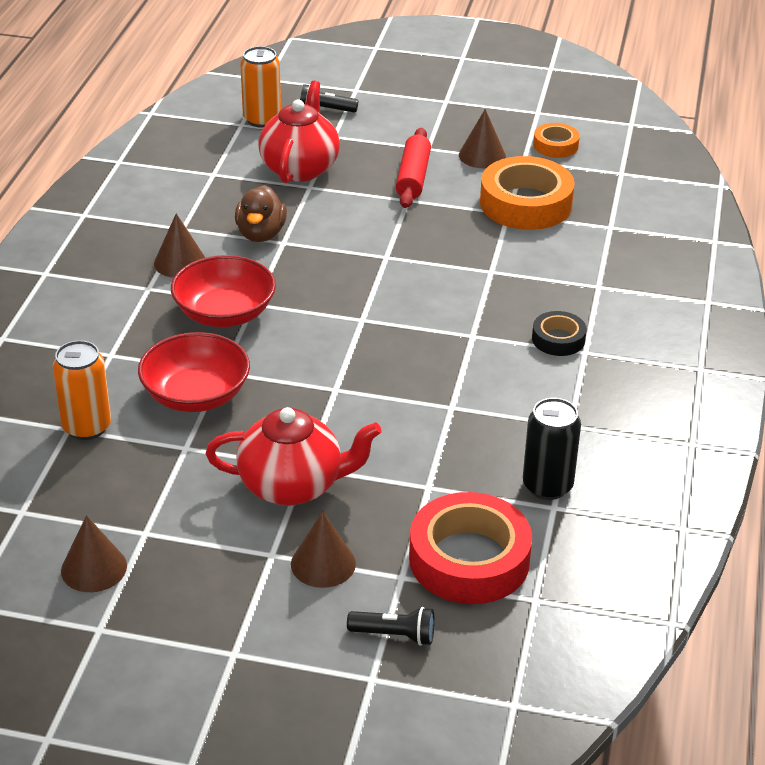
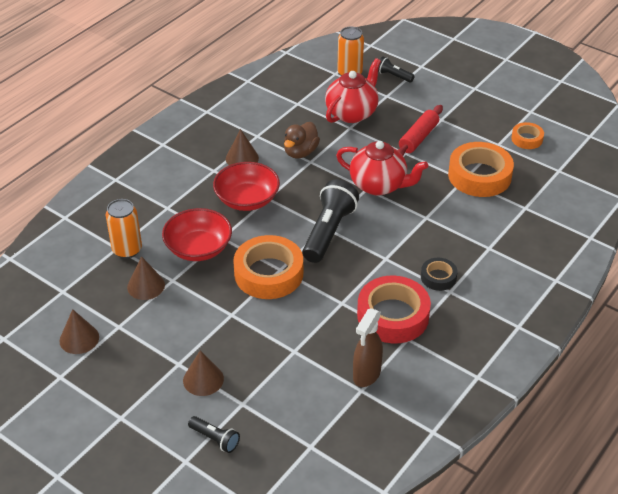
camera: 25 degrees right, 5 degrees up
(293, 485) = (217, 324): red teapot -> red teapot (379, 185)
(323, 399) = (268, 273): none -> orange tape
(371, 323) = (329, 232): none -> black flashlight
(469, 559) = (288, 406): red tape -> red tape (393, 316)
(482, 155) = (473, 134): brown cone -> brown cone (146, 286)
(547, 486) = (366, 374): black can -> brown spray bottle

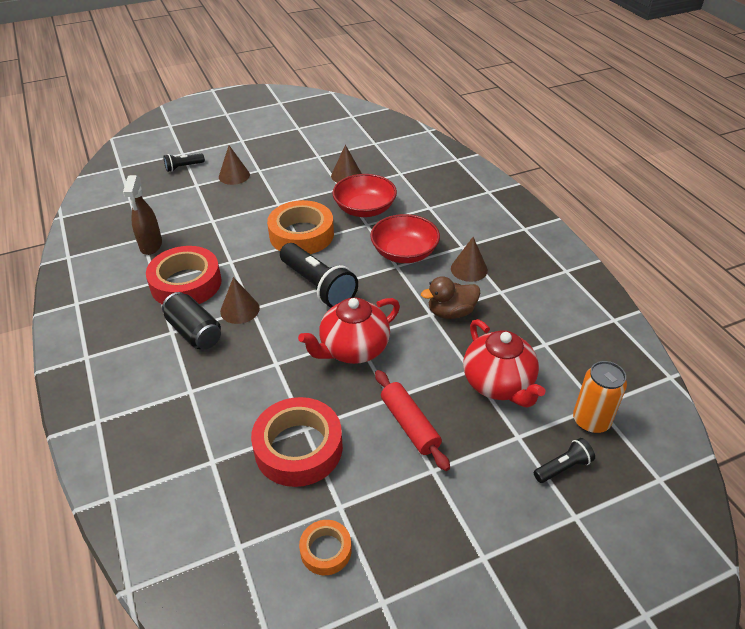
camera: 120 degrees right, 0 degrees up
(79, 339) = (323, 140): brown cone -> brown cone (240, 310)
(127, 250) = (393, 177): orange can -> none
(300, 152) = (451, 312): brown duck -> brown duck turned 75 degrees counterclockwise
(366, 374) = (151, 246): brown spray bottle -> brown spray bottle turned 150 degrees counterclockwise
(438, 277) = (194, 332): black tape -> black can
(479, 176) = (298, 448): orange tape -> red tape

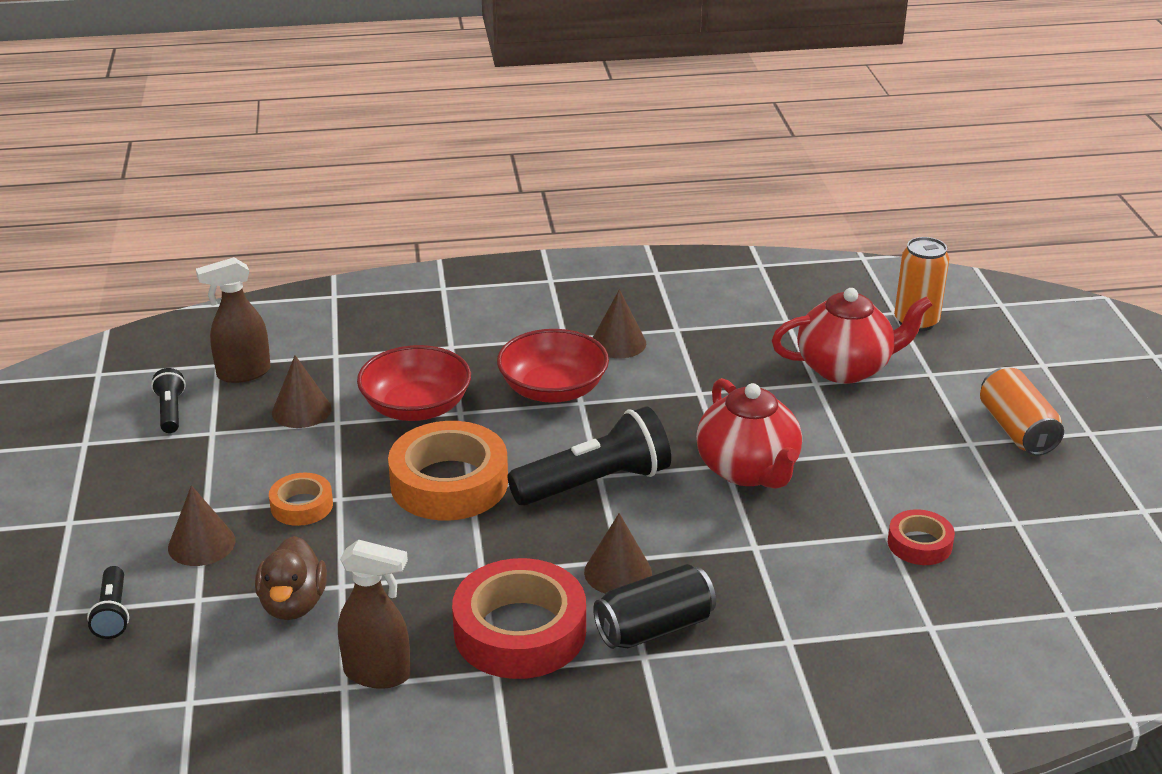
camera: 75 degrees left, 10 degrees down
(298, 448) = (919, 544): red tape -> red tape, size x0.52
(326, 550) = (1077, 541): orange tape -> orange tape (302, 505)
(370, 151) = (243, 373): none -> brown spray bottle
(409, 425) = (897, 447): red rolling pin -> none
(451, 312) = (702, 375): brown duck -> brown duck (293, 604)
(463, 501) = (1017, 430): none -> orange can
(563, 467) = (978, 355): black flashlight -> black flashlight (171, 411)

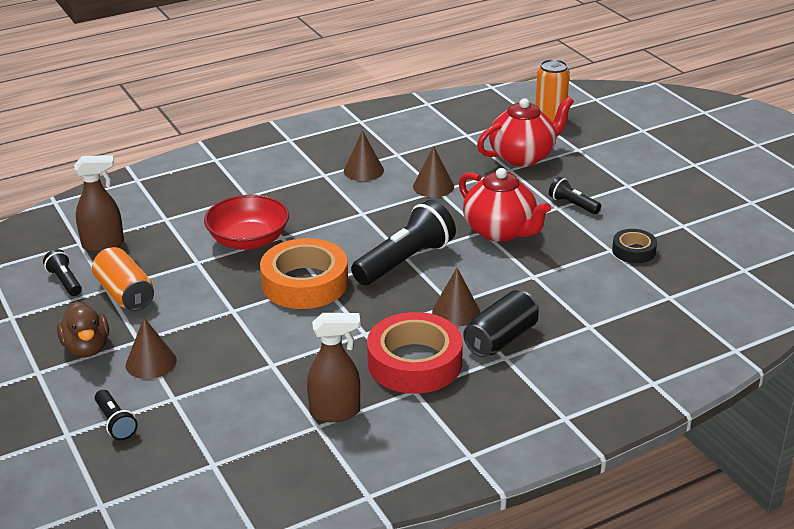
camera: 20 degrees left, 0 degrees up
(243, 373) = (103, 244): brown spray bottle -> brown spray bottle turned 150 degrees counterclockwise
(293, 604) = (246, 384): brown duck -> brown duck (87, 348)
(301, 410) = (165, 260): brown cone -> brown cone (433, 186)
(302, 505) = (208, 321): orange tape -> none
(553, 389) = (338, 209): red bowl -> none
(873, 454) = (572, 204): none -> black flashlight
(919, 544) = (633, 251): red tape -> black tape
(1017, 430) = (651, 172): orange can -> orange can (125, 294)

